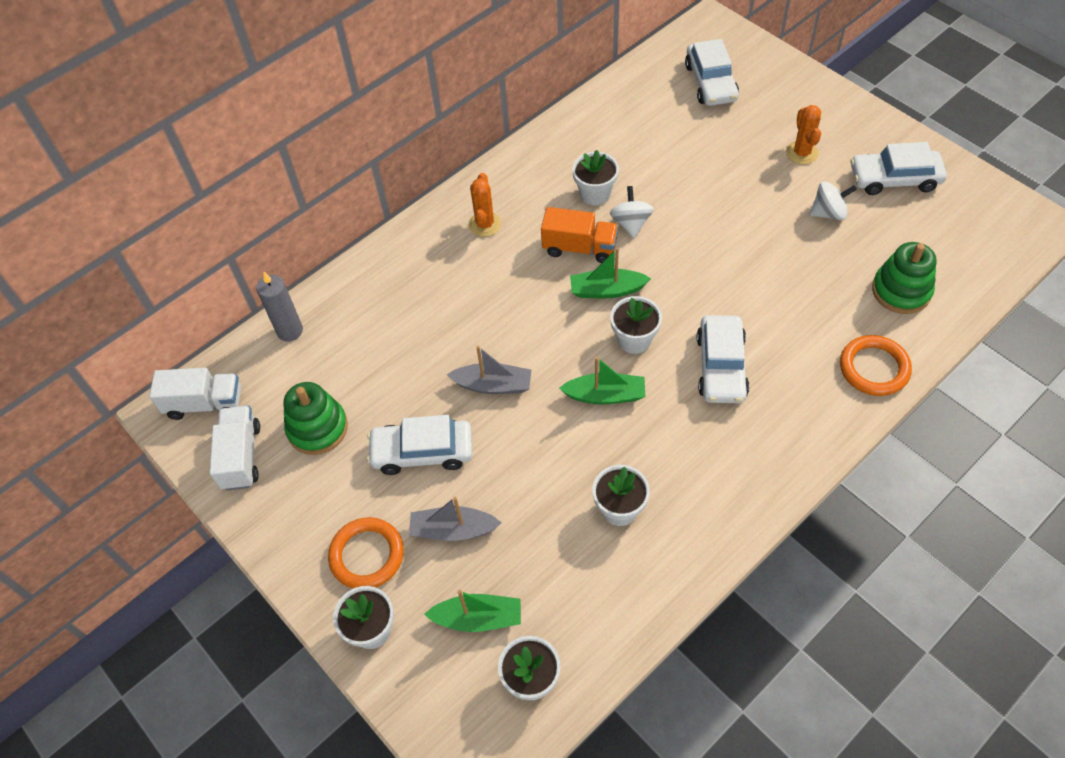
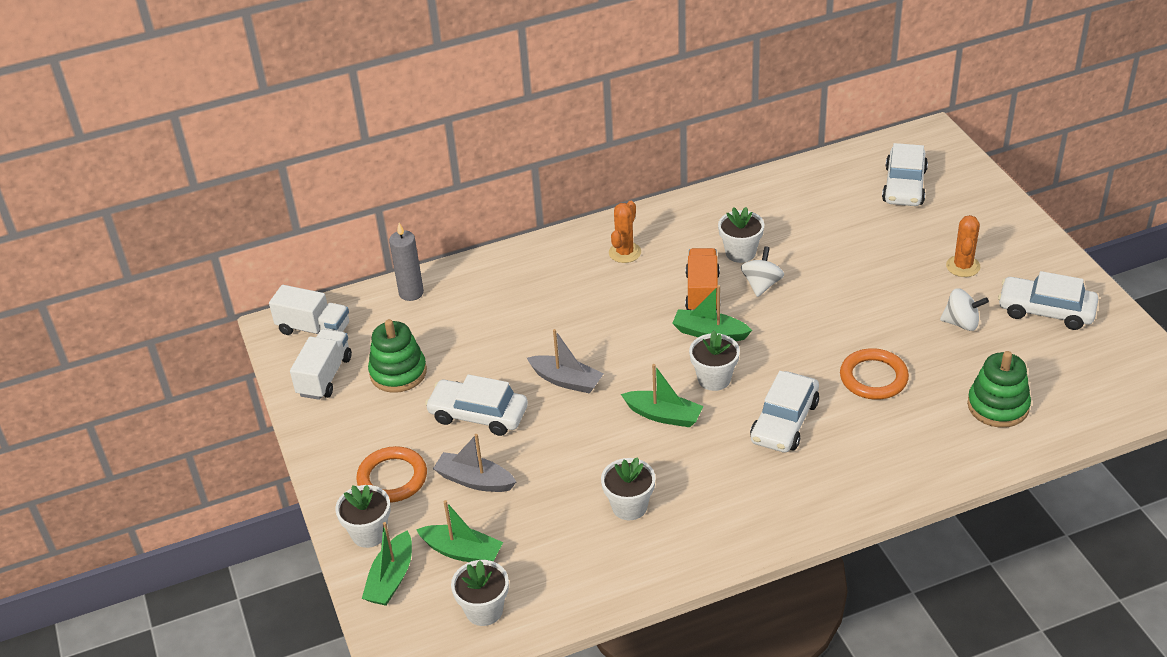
camera: 20 degrees right, 15 degrees down
(419, 676) = (391, 578): none -> green boat
(579, 248) = (702, 293): orange truck -> orange truck turned 120 degrees counterclockwise
(874, 368) = (933, 462): orange ring -> orange ring (873, 378)

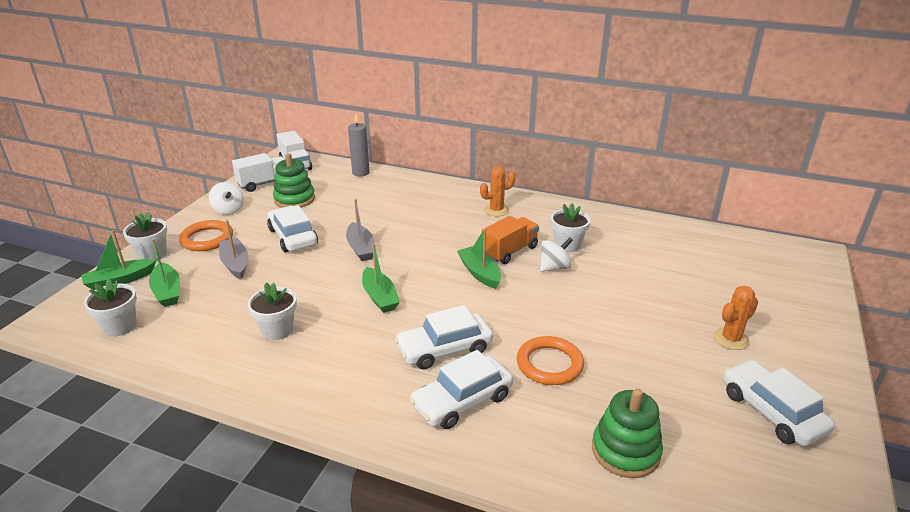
camera: 40 degrees right, 10 degrees down
(714, 379) = (441, 297): white flower pot -> none
(904, 186) = (748, 269): white car -> white car (462, 401)
(961, 323) = (676, 374): white spinning top -> white spinning top (228, 210)

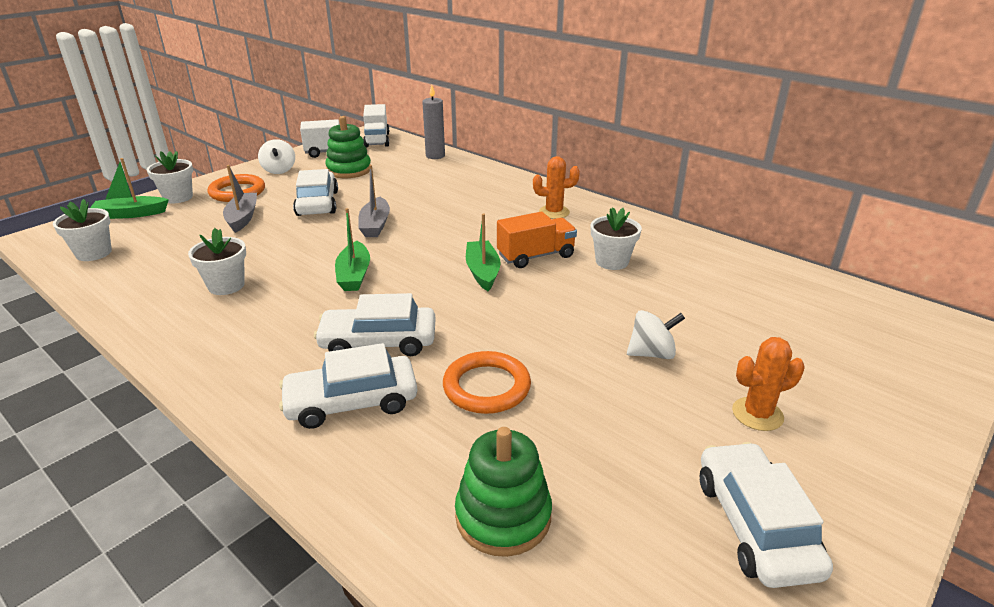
camera: 20 degrees right, 0 degrees up
(167, 291) = (161, 231): green boat -> none
(554, 267) = (576, 282): white spinning top -> white spinning top (651, 353)

